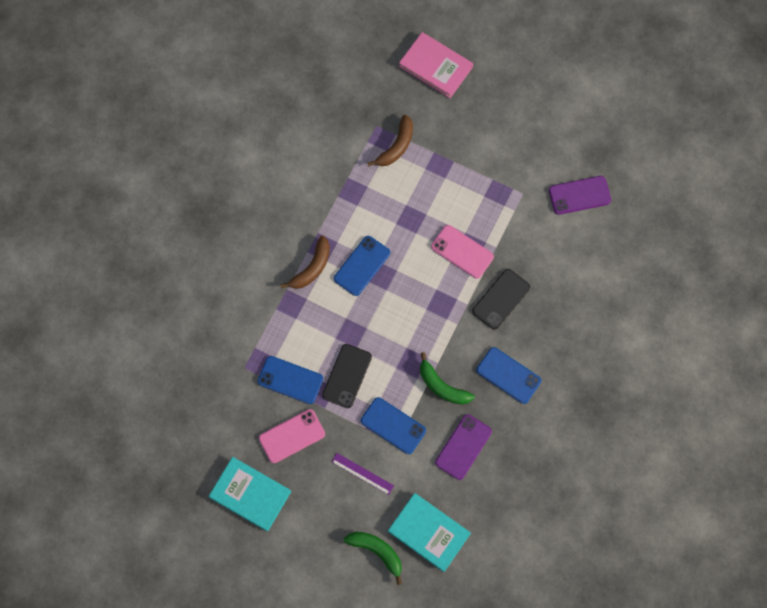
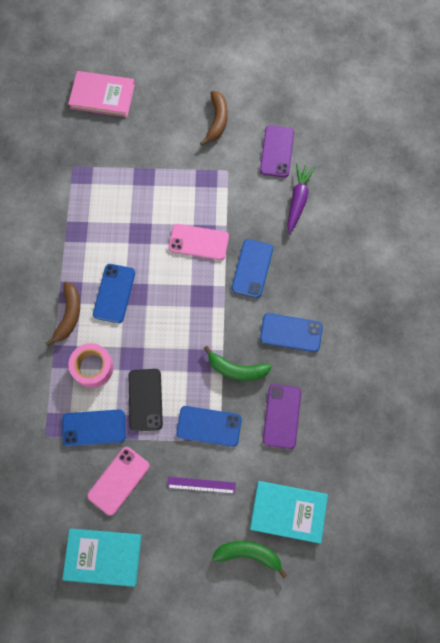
camera: 25 degrees left, 0 degrees up
(313, 325) = (93, 367): none -> pink tape
(396, 146) = (98, 176): brown banana -> brown banana (217, 121)
(501, 299) = (252, 268): black phone -> blue phone
(576, 252) = (298, 200): none -> purple carrot
(579, 195) = (277, 151): purple phone -> purple phone turned 45 degrees counterclockwise

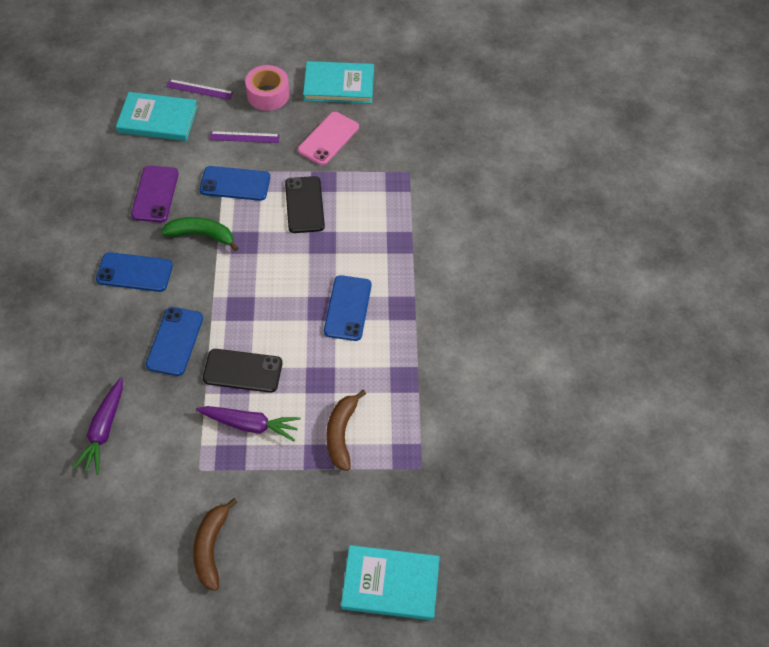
camera: 175 degrees right, 15 degrees down
(69, 315) = (399, 283): brown banana -> brown banana (341, 433)
(93, 367) = (365, 233): pink tape -> pink tape (268, 95)
(94, 428) = (358, 179): blue phone -> none
(102, 96) = (390, 584): pink book -> turquoise book
(192, 200) = (250, 425): none -> purple carrot
(198, 242) = (243, 371): pink phone -> black phone
(249, 553) = (199, 89): green banana -> purple ruler
(277, 151) = (125, 501): purple phone -> none

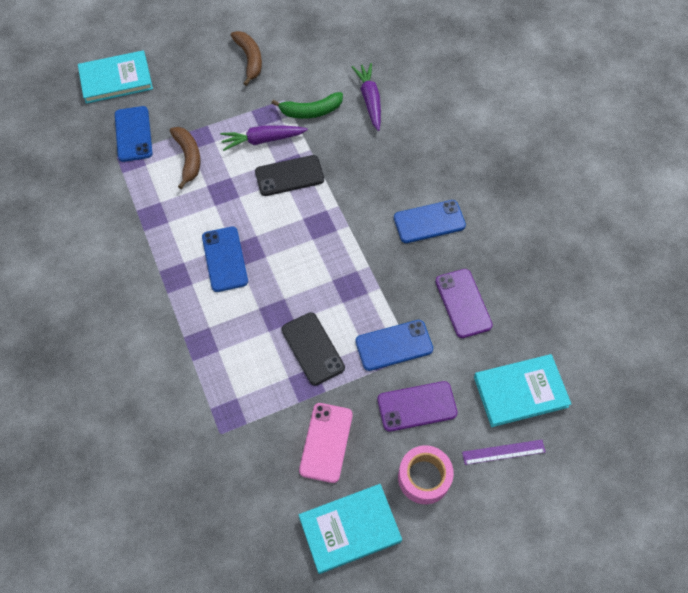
camera: 160 degrees right, 5 degrees up
(175, 341) = (358, 178): blue phone -> blue phone (133, 134)
(202, 235) = (393, 278): green banana -> green banana (311, 111)
(244, 137) = (417, 406): purple ruler -> purple phone

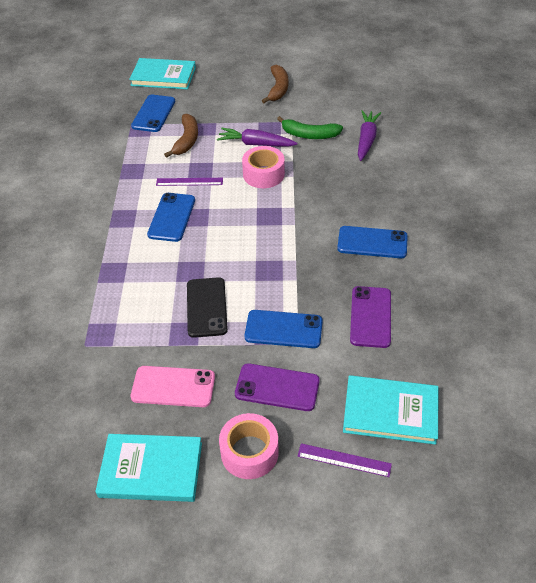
camera: 25 degrees right, 15 degrees down
(219, 210) = (189, 181): none -> purple ruler
(289, 176) = (263, 174): black phone -> pink tape
(326, 442) = (173, 387): pink phone -> pink phone turned 60 degrees clockwise

